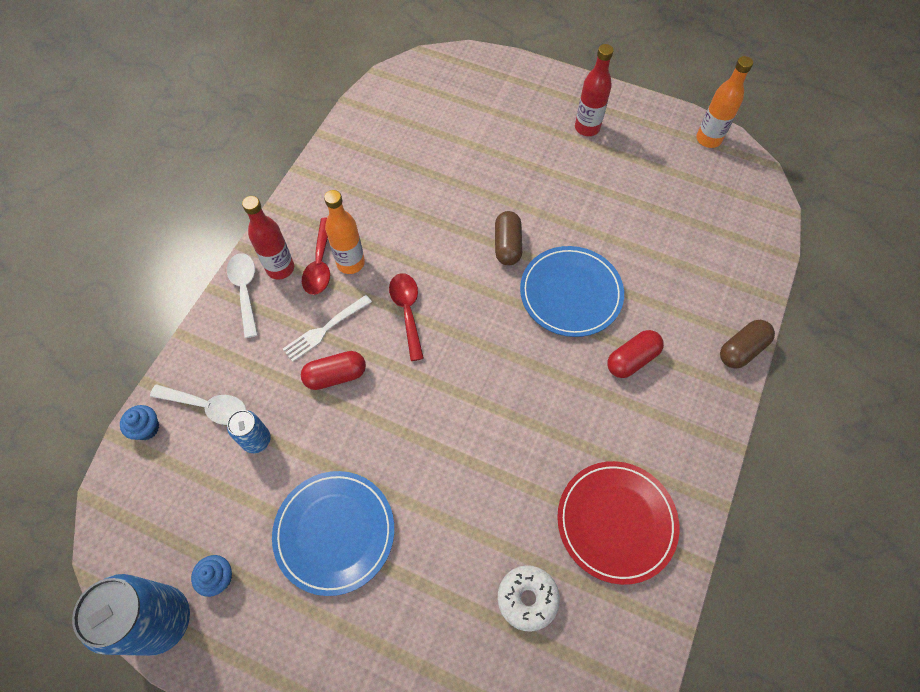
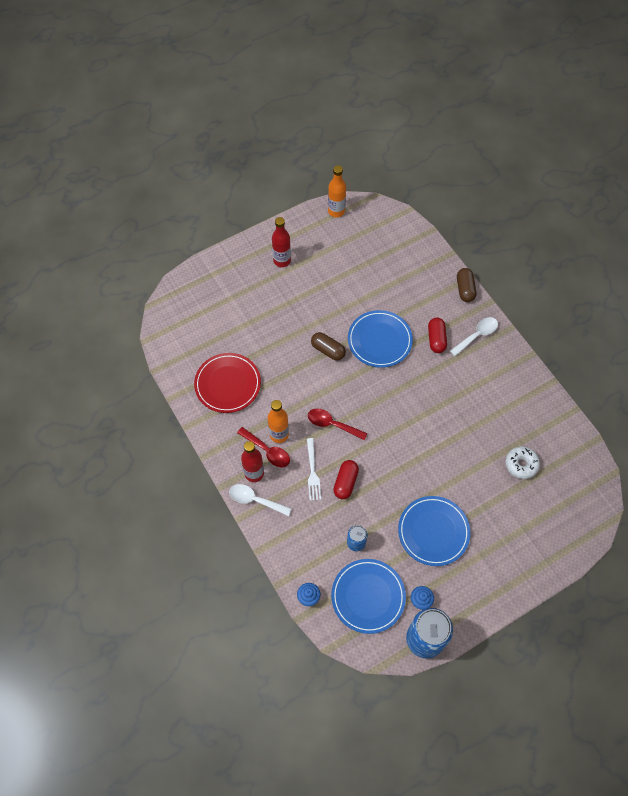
camera: 55 degrees left, 0 degrees up
(186, 502) = (368, 596): none -> blue plate
(207, 406) = (317, 558): white spoon -> white spoon (477, 335)
(616, 522) = (511, 403): red plate -> red plate (228, 384)

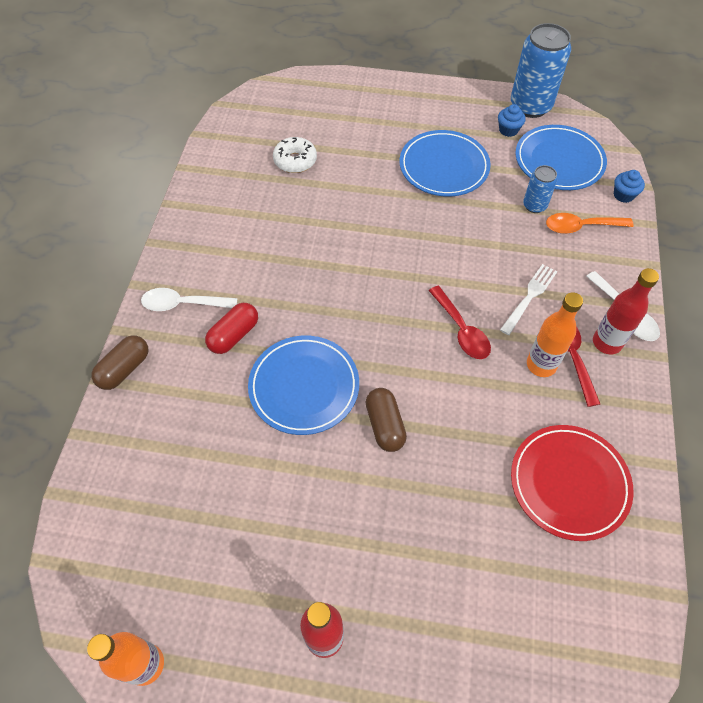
camera: 140 degrees left, 5 degrees down
(318, 547) = (581, 227): none -> orange spoon
(345, 482) = (498, 262): red capsule -> none

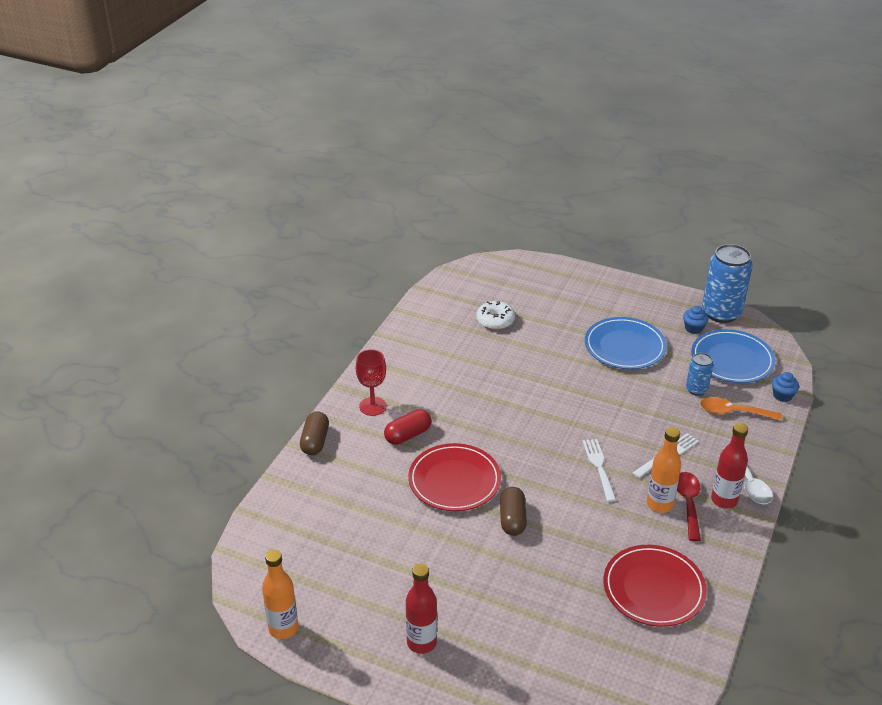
camera: 15 degrees right, 20 degrees down
(124, 369) = (315, 441): brown capsule -> brown capsule turned 45 degrees counterclockwise
(183, 304) = (372, 406): white spoon -> red goblet
(304, 386) = (454, 480): blue plate -> red plate
(461, 330) = (599, 467): red spoon -> white fork

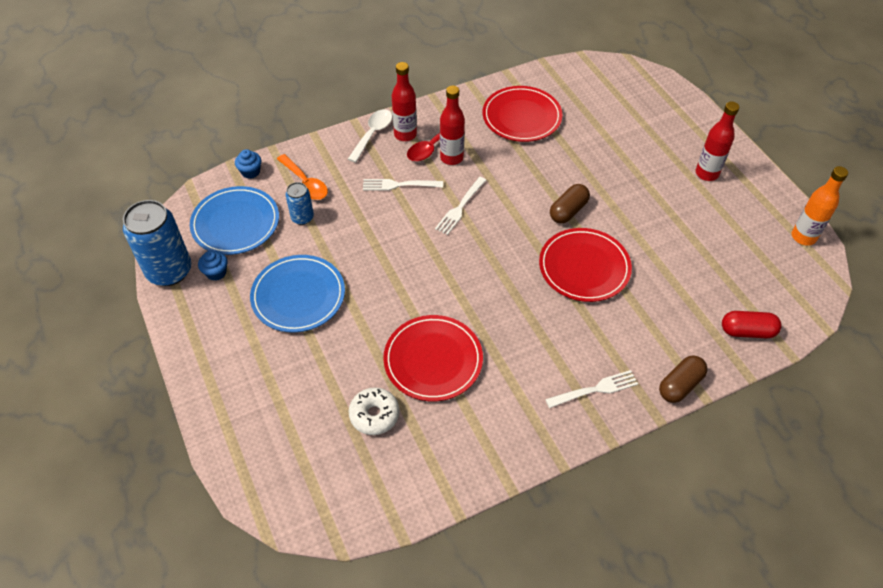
camera: 140 degrees left, 15 degrees up
(372, 406) = (595, 389): red goblet -> white fork
(408, 435) = (587, 335): red capsule -> red capsule (747, 331)
(494, 363) = (433, 360): none -> red plate
(659, 504) = (451, 158): orange bottle -> red bottle

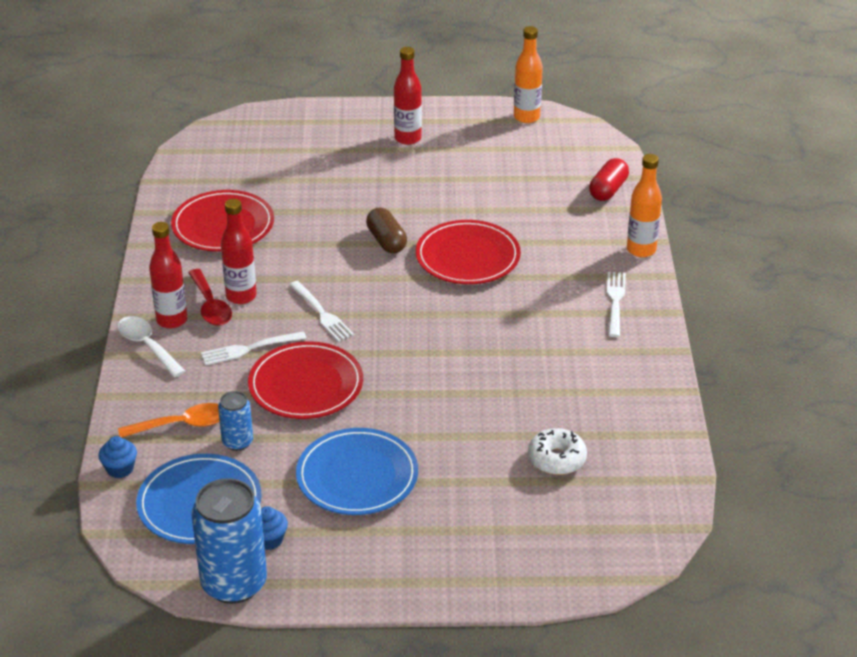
camera: 65 degrees left, 15 degrees down
(399, 185) = (249, 349): white fork -> white fork turned 45 degrees clockwise
(433, 360) = (514, 396): red plate -> red plate (306, 385)
(680, 385) = (641, 250): brown capsule -> orange bottle

